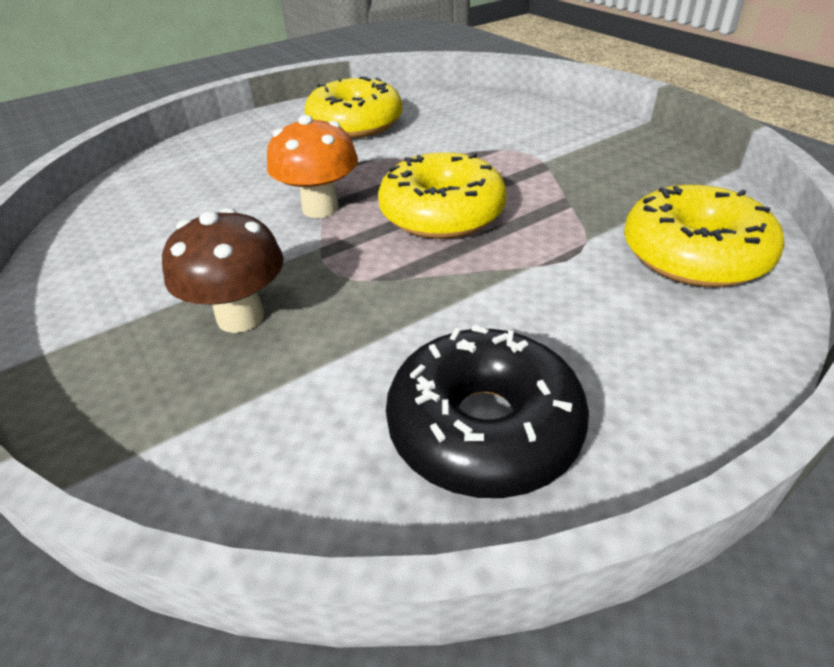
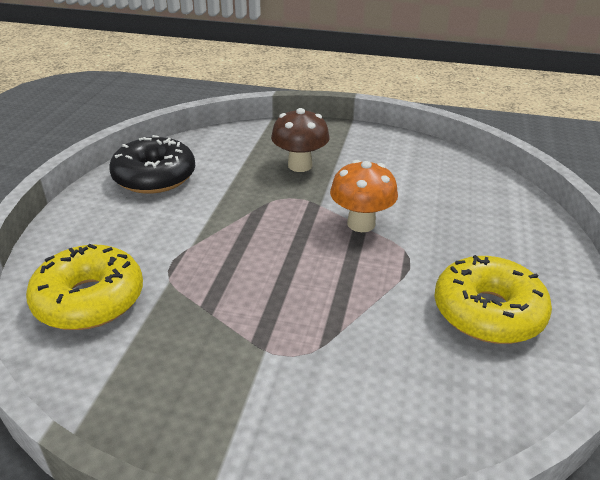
camera: 135 degrees right, 5 degrees down
(442, 213) = (282, 255): yellow donut -> none

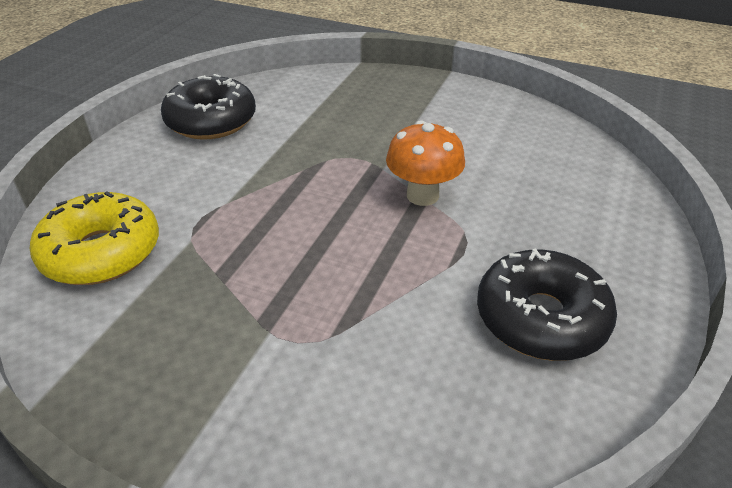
camera: 10 degrees right, 5 degrees up
(300, 165) = (373, 121): brown mushroom -> none
(488, 312) = (541, 318): yellow donut -> black donut

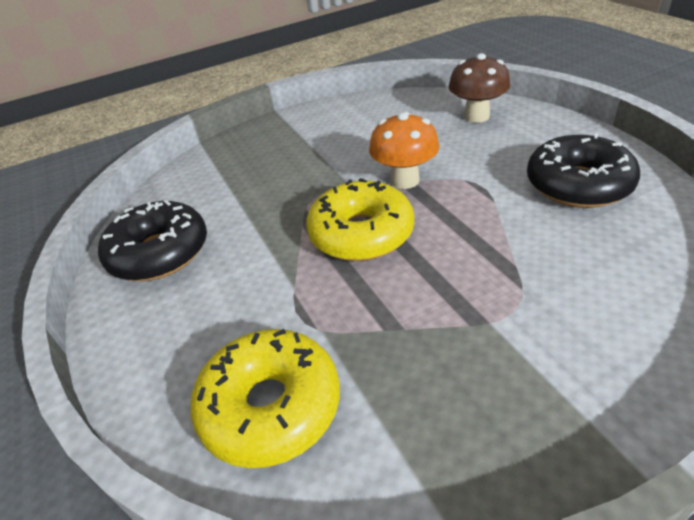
camera: 45 degrees left, 0 degrees up
(320, 206) = (361, 234): none -> yellow donut
(592, 193) = (476, 116): none -> brown mushroom

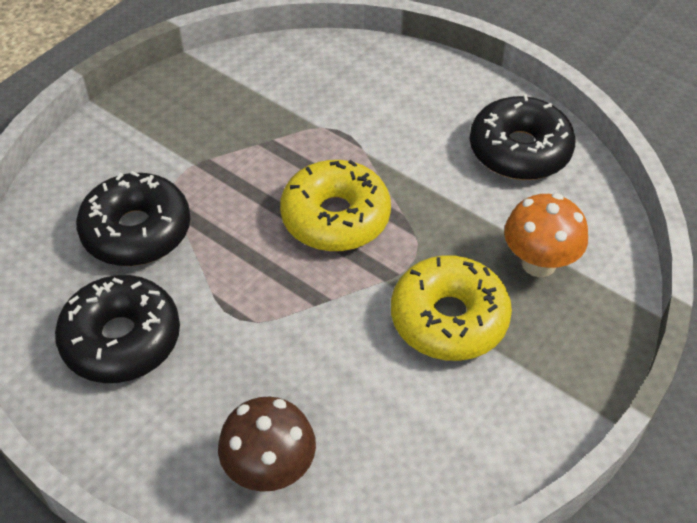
camera: 150 degrees right, 10 degrees up
(271, 406) = (324, 76): yellow donut -> yellow donut (449, 319)
(405, 180) = (323, 302): orange mushroom -> orange mushroom (538, 263)
(565, 262) = (137, 231): none -> black donut

